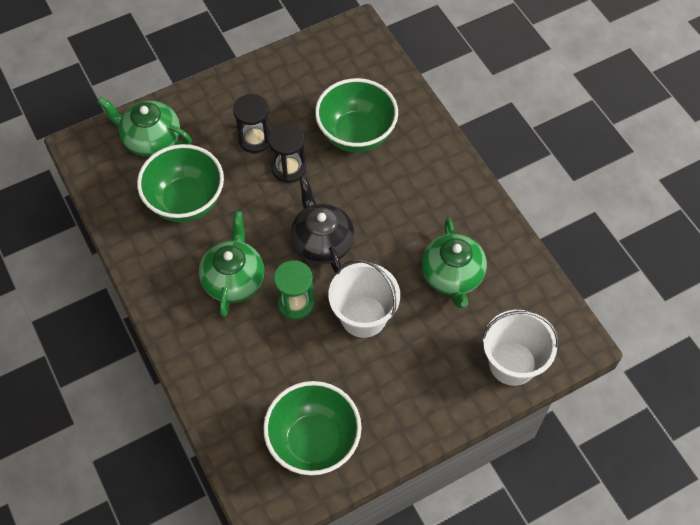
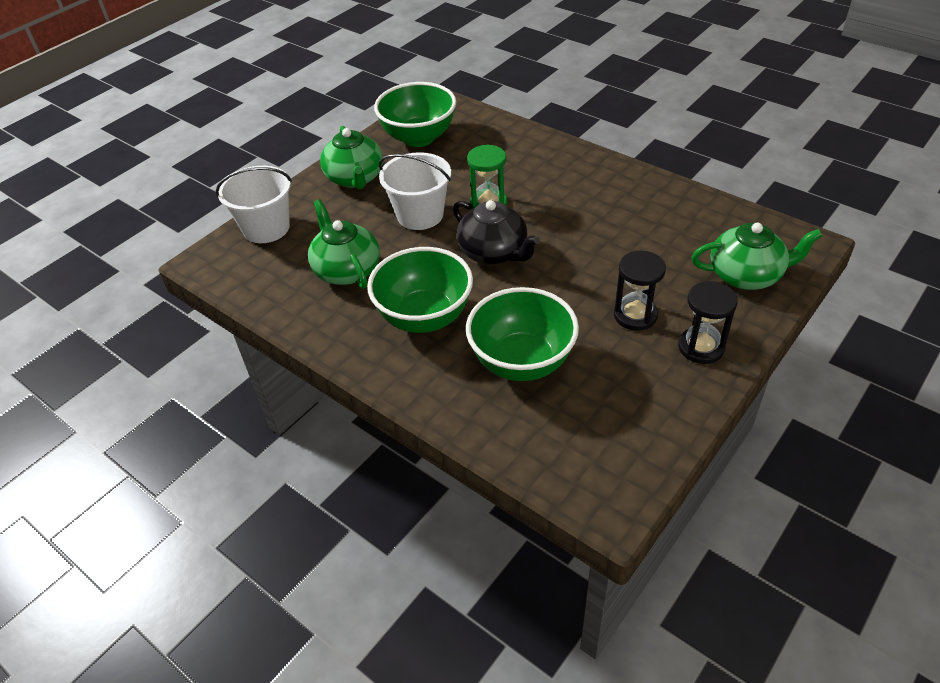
camera: 160 degrees right, 15 degrees down
(186, 201) = (655, 238): green bowl -> green bowl (424, 317)
(234, 279) = (557, 201): green teapot -> green teapot (355, 178)
(289, 168) = (575, 301): black hourglass -> black hourglass (701, 347)

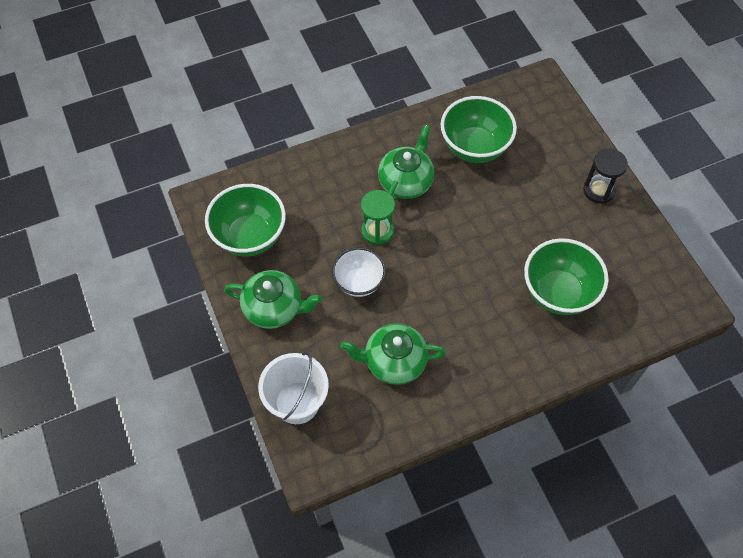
camera: 65 degrees left, 15 degrees up
(420, 215) = (359, 282): white bucket -> white bowl
(424, 317) = (480, 331): green bowl -> green bowl (474, 148)
(494, 252) = (437, 255): black teapot -> none
(635, 315) = (551, 207): black hourglass -> none
(746, 275) = (550, 129): green teapot -> green teapot (406, 182)

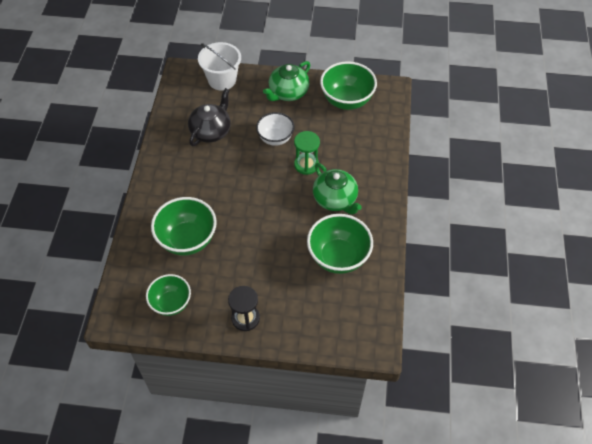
camera: 120 degrees right, 5 degrees down
(394, 362) = (211, 131): green teapot -> black teapot
(637, 262) = (171, 303): none -> green bowl

